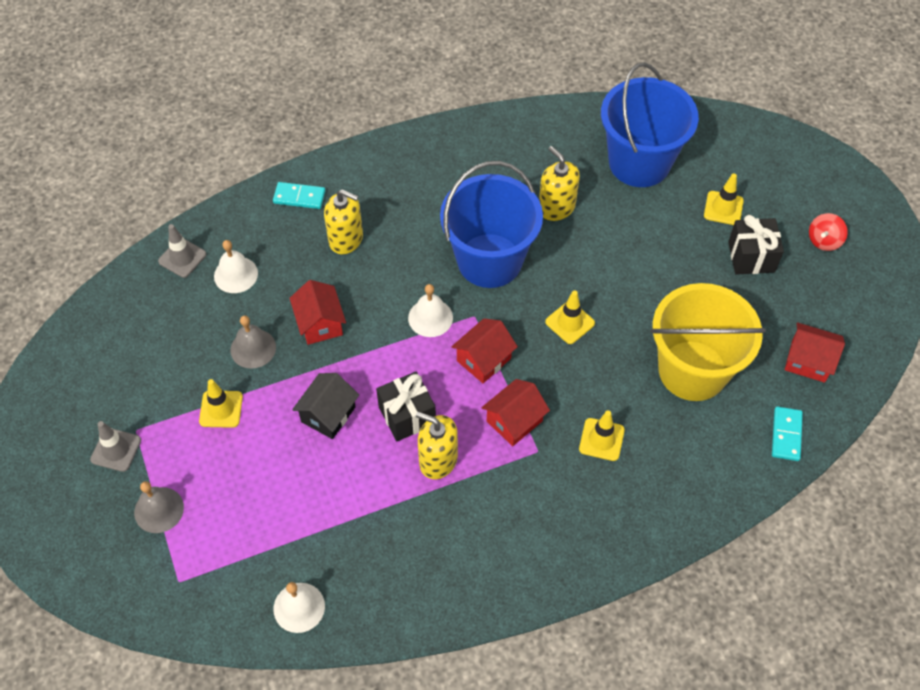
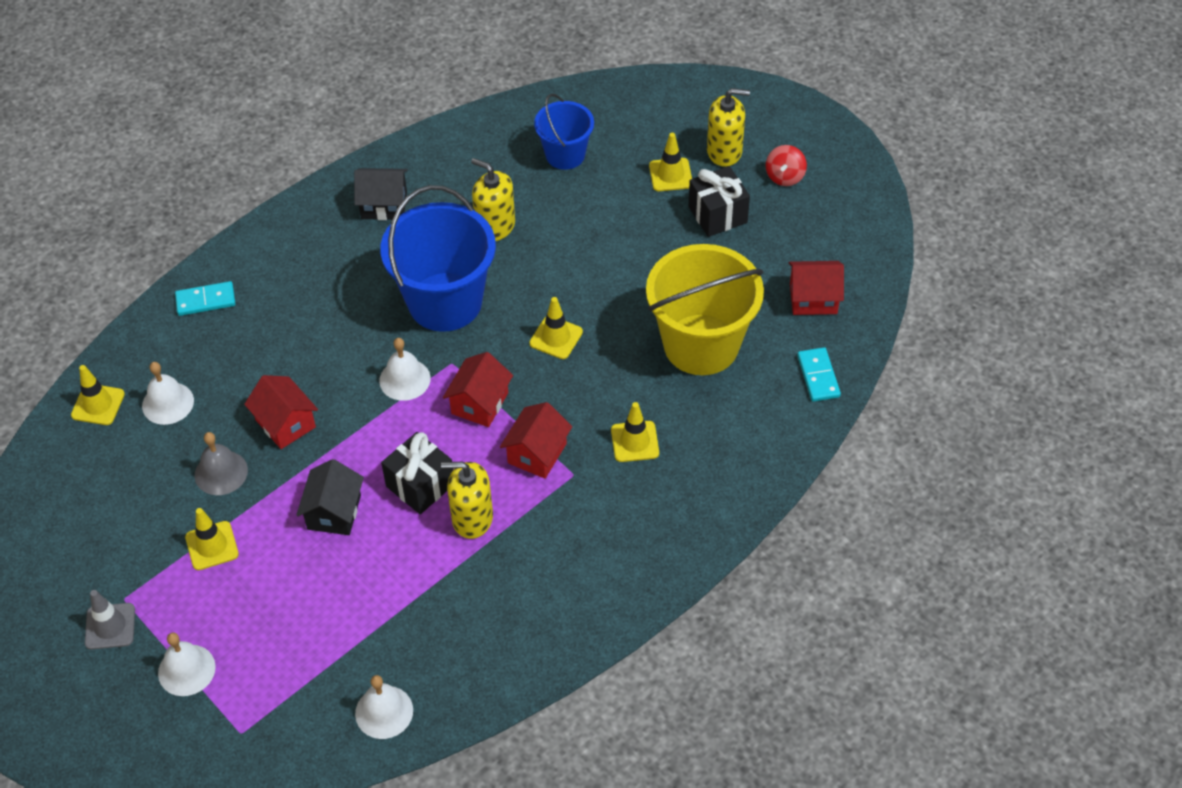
camera: 20 degrees left, 5 degrees down
(159, 510) = (186, 670): grey bell -> white bell
(182, 258) = (98, 405): grey traffic cone -> yellow traffic cone
(346, 239) = (277, 328): yellow soap dispenser -> yellow soap dispenser (724, 151)
(472, 160) = (384, 205): none -> black house
(639, 162) = (565, 155): blue bucket -> blue bucket, size x0.56

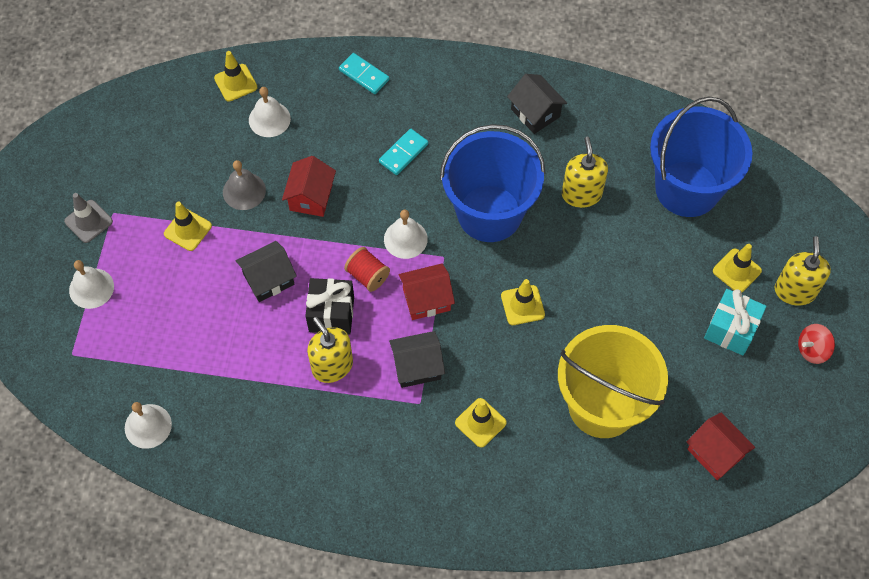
camera: 50 degrees right, 10 degrees up
(411, 432) = (367, 275): none -> red spool
(537, 453) = (417, 366): red house -> black house
(565, 155) = (687, 189): blue bucket -> blue bucket, size x1.77
(717, 215) = (730, 330): black gift -> turquoise gift
(724, 151) = (795, 291): yellow soap dispenser -> yellow soap dispenser turned 135 degrees counterclockwise
(818, 376) = (647, 507): turquoise domino -> turquoise domino (403, 153)

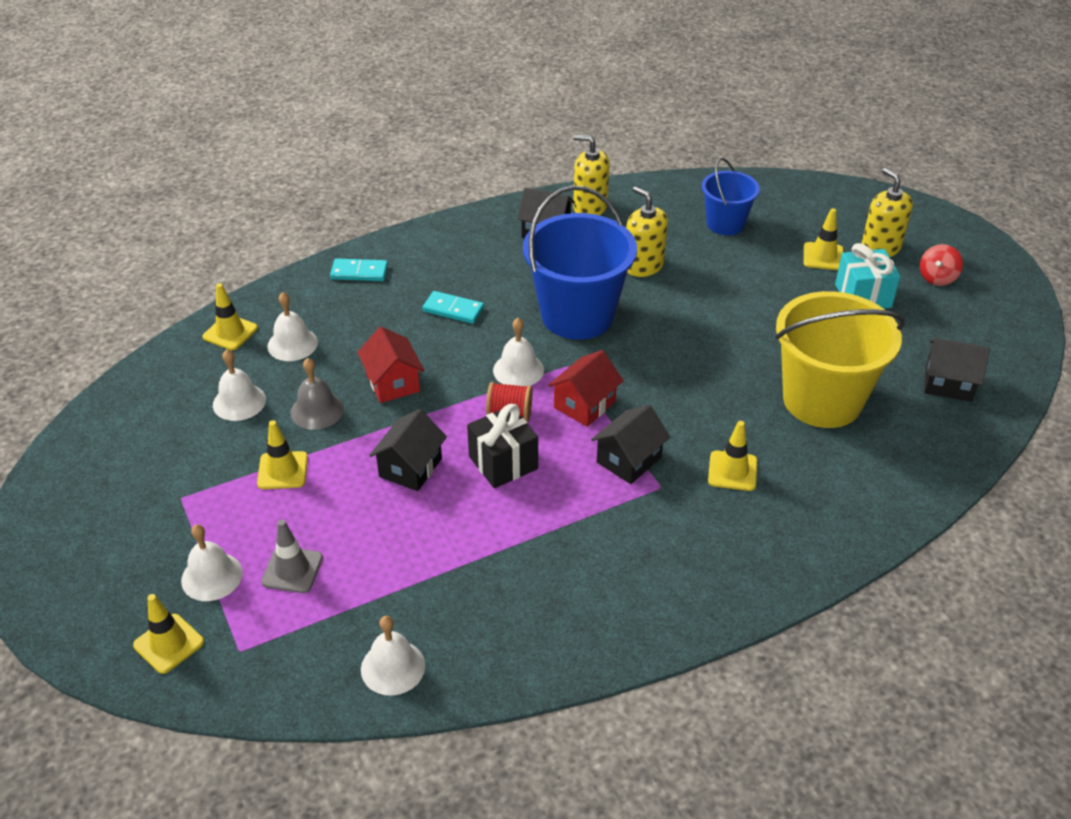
camera: 35 degrees left, 20 degrees down
(88, 221) = (157, 519): grey traffic cone -> grey traffic cone (292, 570)
(200, 152) = (239, 402): none -> white bell
(332, 366) = (545, 503): yellow soap dispenser -> yellow soap dispenser (590, 207)
(403, 153) = (453, 310): turquoise domino -> turquoise domino turned 75 degrees counterclockwise
(522, 305) = (676, 365): yellow traffic cone -> yellow traffic cone (169, 644)
(687, 189) = (725, 224): blue bucket -> blue bucket, size x0.56
(715, 453) = (948, 384): red house -> black house

